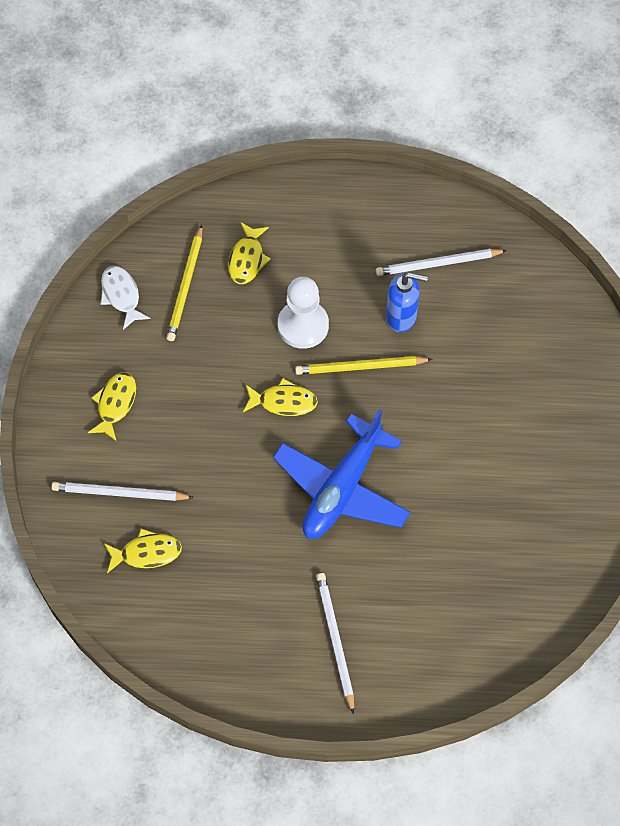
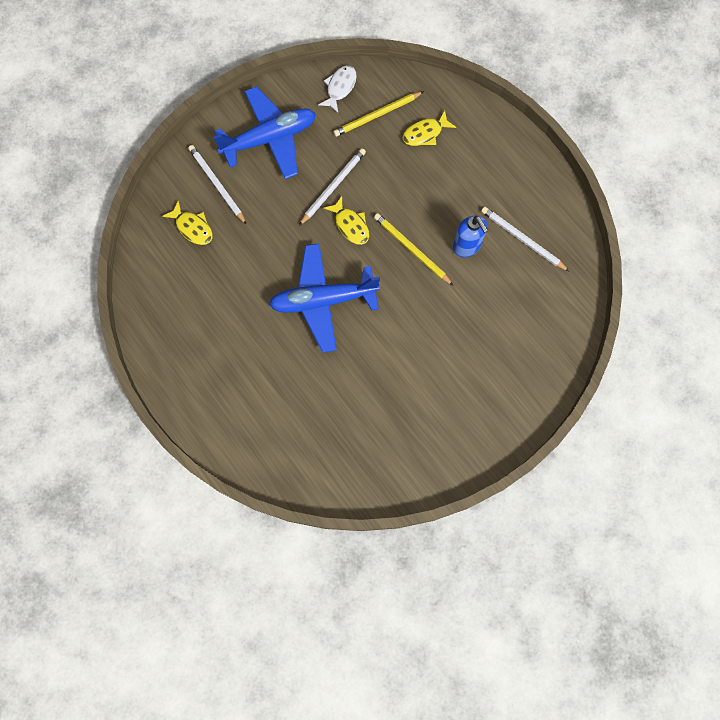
camera: 50 degrees right, 10 degrees up
(115, 404) = (269, 139): yellow fish -> blue plane
(303, 325) = (410, 197): white pawn -> none
(335, 640) = (223, 371): white pencil -> white pencil (333, 187)

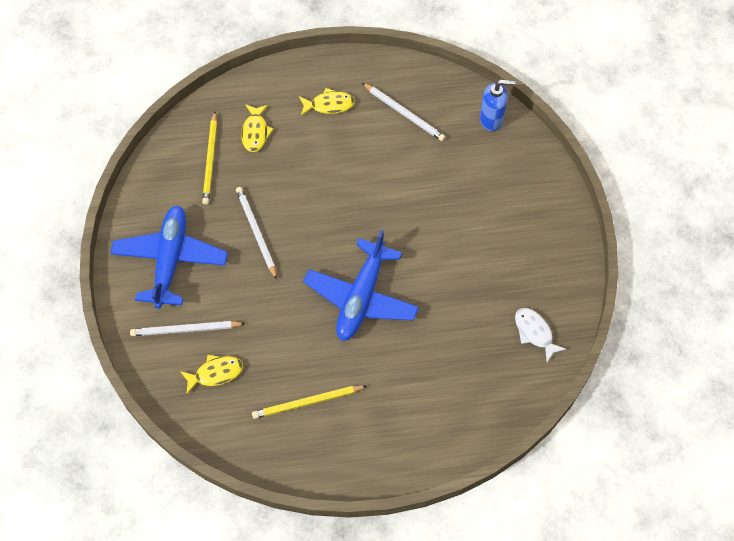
camera: 60 degrees left, 10 degrees down
(340, 88) = (161, 175): white fish -> white fish (535, 332)
(350, 225) = (303, 237): yellow fish -> yellow fish (329, 105)
(411, 249) = (358, 201): yellow pencil -> yellow pencil (307, 402)
(466, 246) = (383, 158): blue soap dispenser -> blue soap dispenser (491, 119)
(522, 239) = (404, 113): white pencil -> white pencil turned 120 degrees counterclockwise

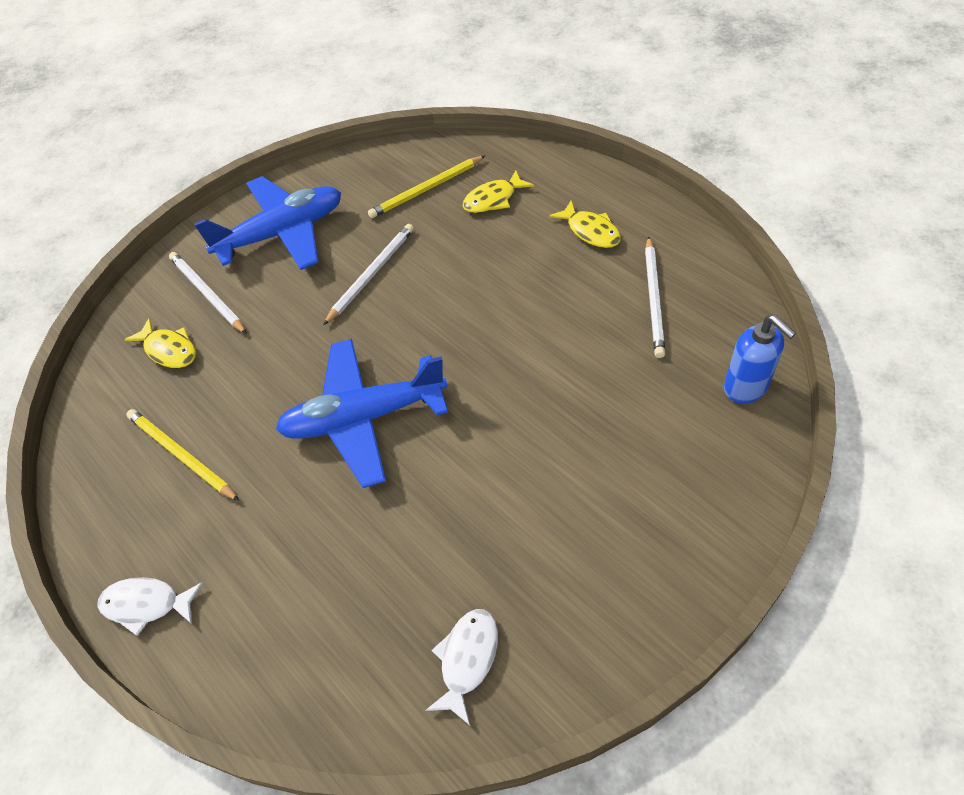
camera: 60 degrees right, 10 degrees down
(393, 462) = (147, 604): none -> white fish

